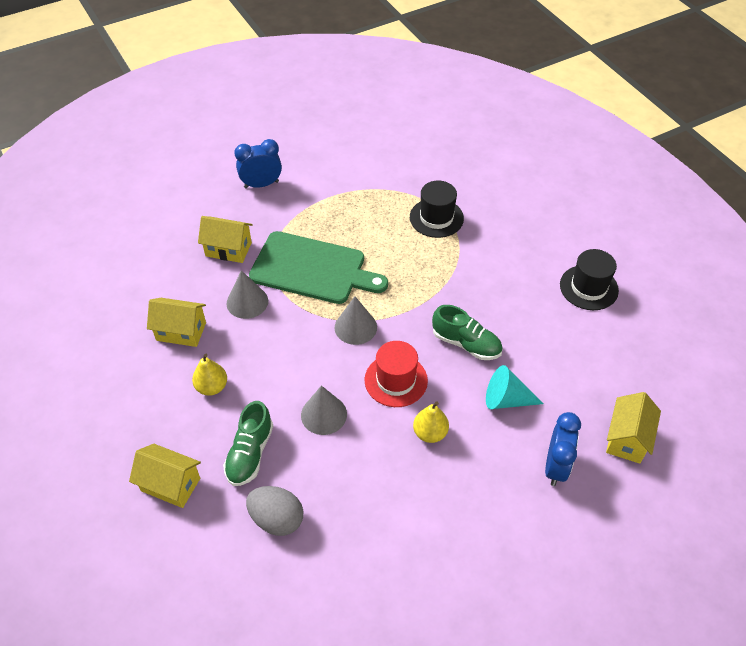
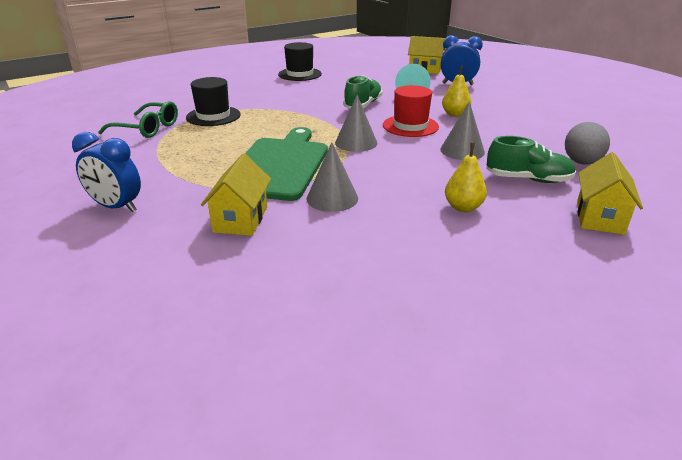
camera: 95 degrees left, 20 degrees down
(181, 331) = (390, 238): yellow house -> none
(261, 184) = (116, 207): blue clock -> blue clock turned 45 degrees counterclockwise
(406, 177) = (148, 129): none -> green glasses

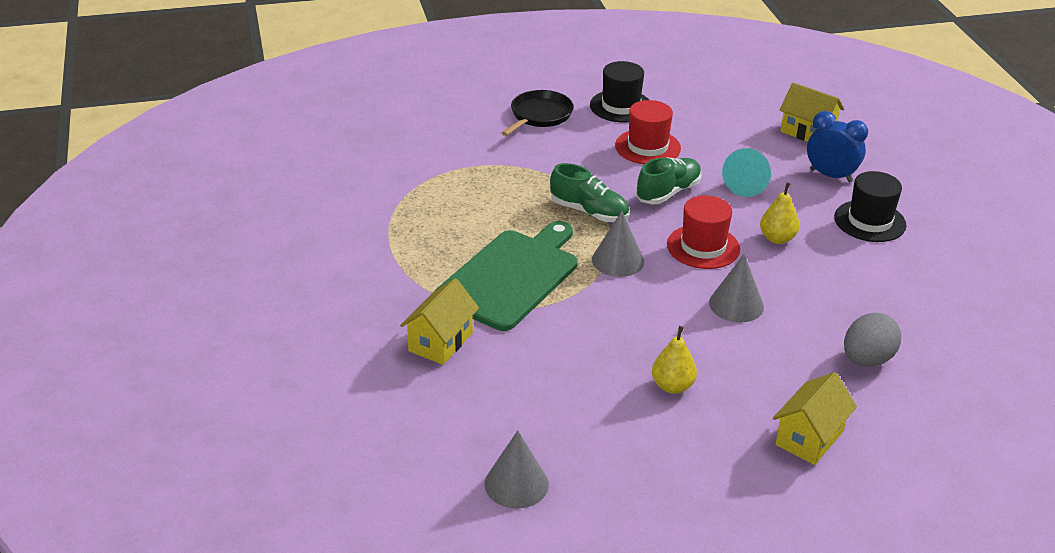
camera: 20 degrees right, 5 degrees up
(116, 207) = (330, 295): blue clock -> none
(148, 129) = (391, 179): green glasses -> none
(213, 116) = (473, 173): black hat -> black hat (870, 221)
(247, 84) = (539, 115): none -> black pan
(331, 88) = (647, 147): none -> red hat
(332, 198) = (543, 338): grey cone -> grey cone (516, 484)
(528, 179) = (777, 368): green shoe -> green shoe (589, 212)

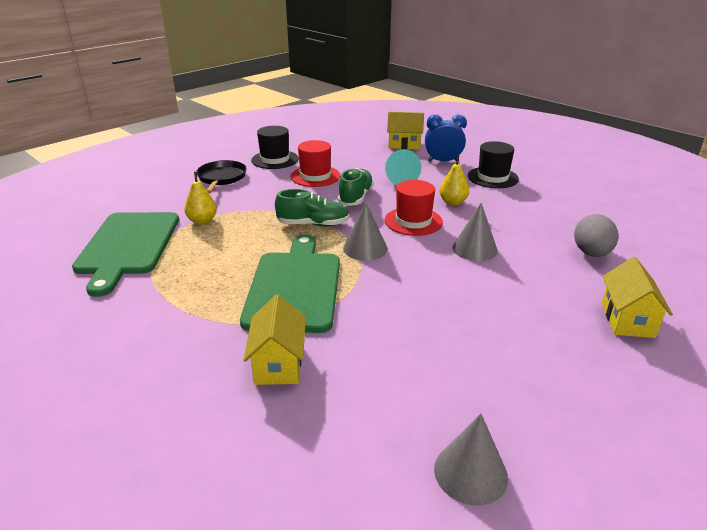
camera: 30 degrees left, 5 degrees down
(391, 174) = (128, 246): none -> green cutting board
(672, 386) = (498, 322): yellow pear -> yellow pear (202, 221)

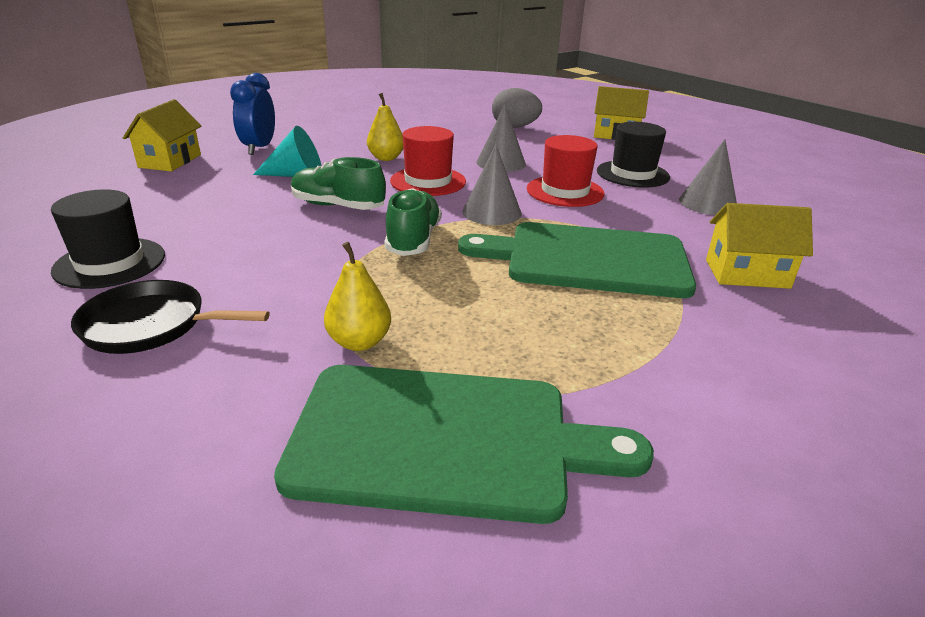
camera: 85 degrees left, 0 degrees up
(315, 176) = (233, 229): red hat -> red hat (565, 191)
(470, 472) = (825, 205): grey cone -> grey cone (708, 203)
(492, 177) = (331, 134): black hat -> black hat (632, 174)

